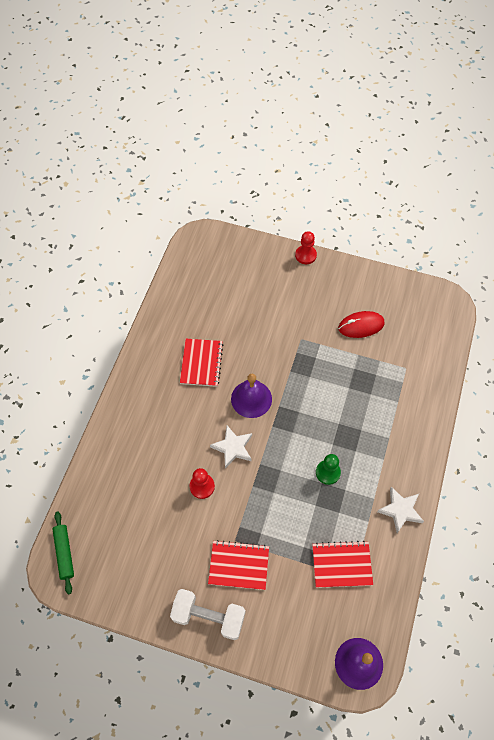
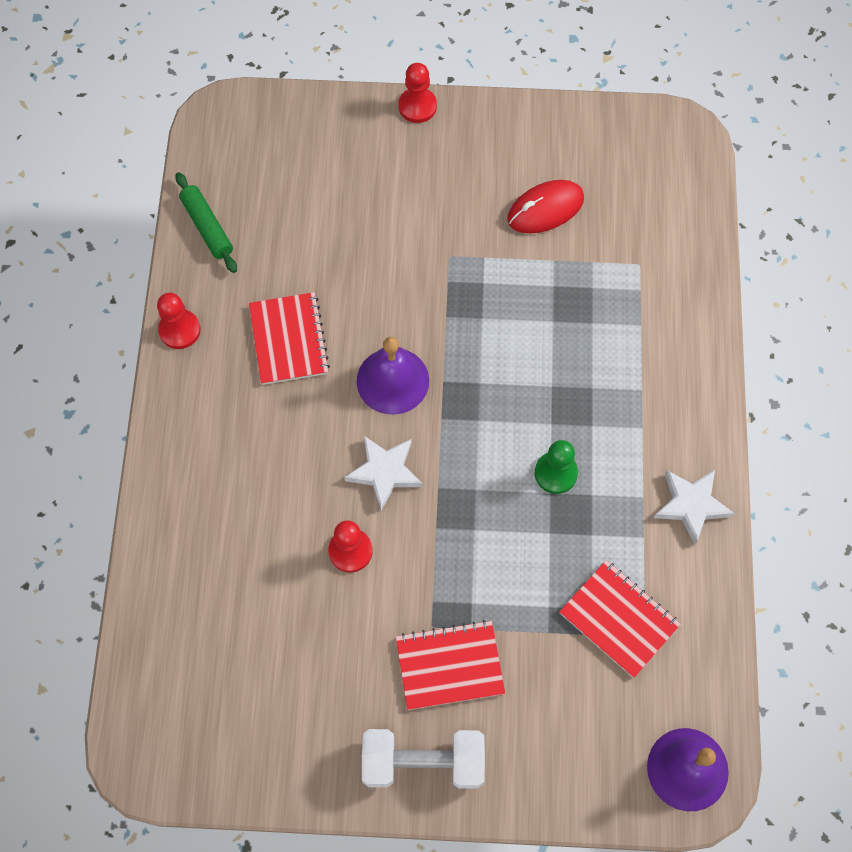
camera: 15 degrees left, 5 degrees up
(64, 553) = (146, 725): green rolling pin -> green rolling pin (207, 227)
(145, 344) = (179, 330): none -> red pawn
(341, 564) = (619, 619): red notebook -> red notebook turned 60 degrees clockwise

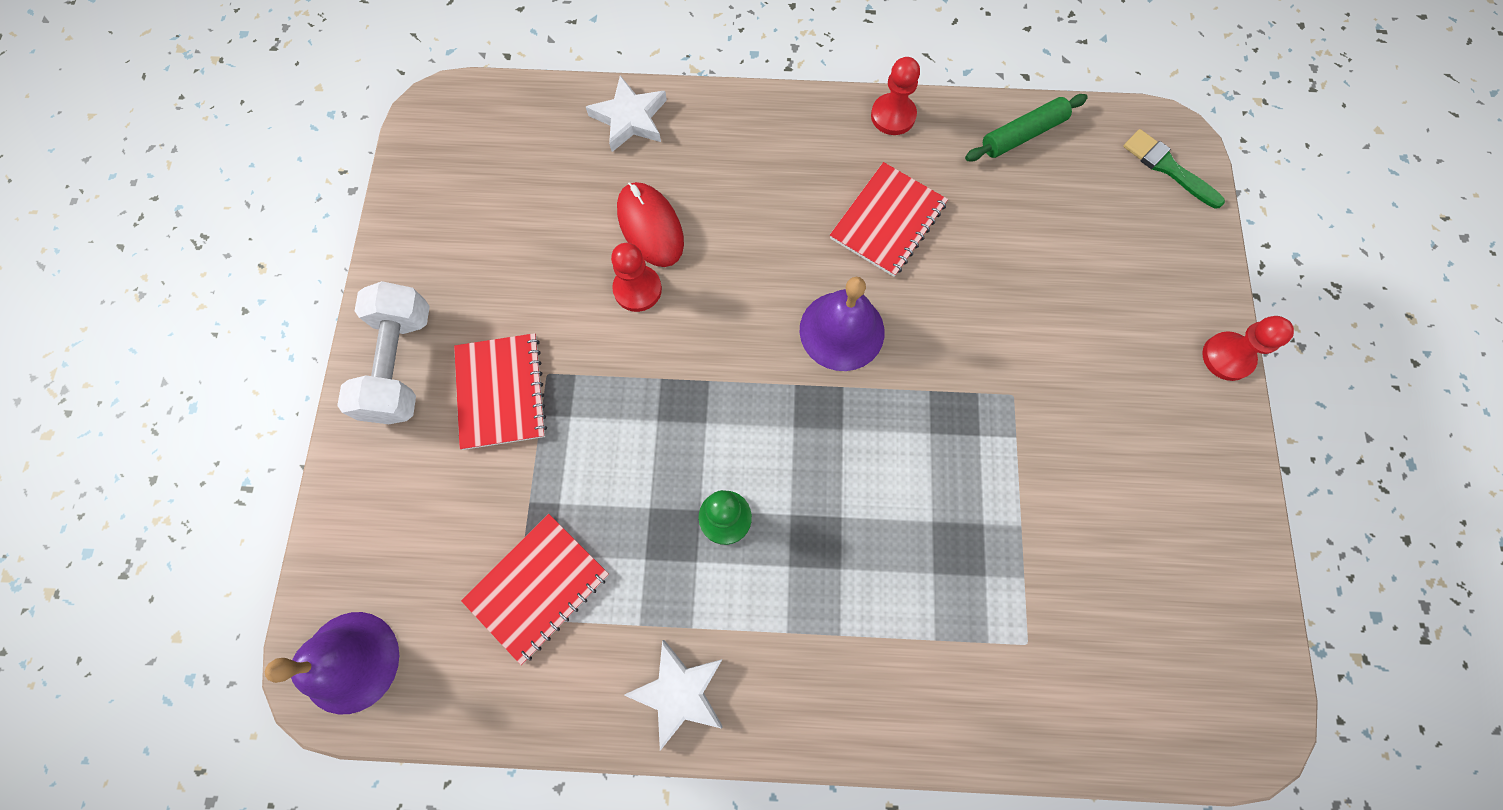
camera: 90 degrees right, 5 degrees up
(247, 122) = (1168, 168): none -> green brush
(289, 340) = (888, 221): red notebook -> red notebook turned 45 degrees counterclockwise
(384, 472) = (728, 323): white star -> white star (630, 118)
(545, 209) = (1097, 517): red mouse -> red mouse (650, 227)

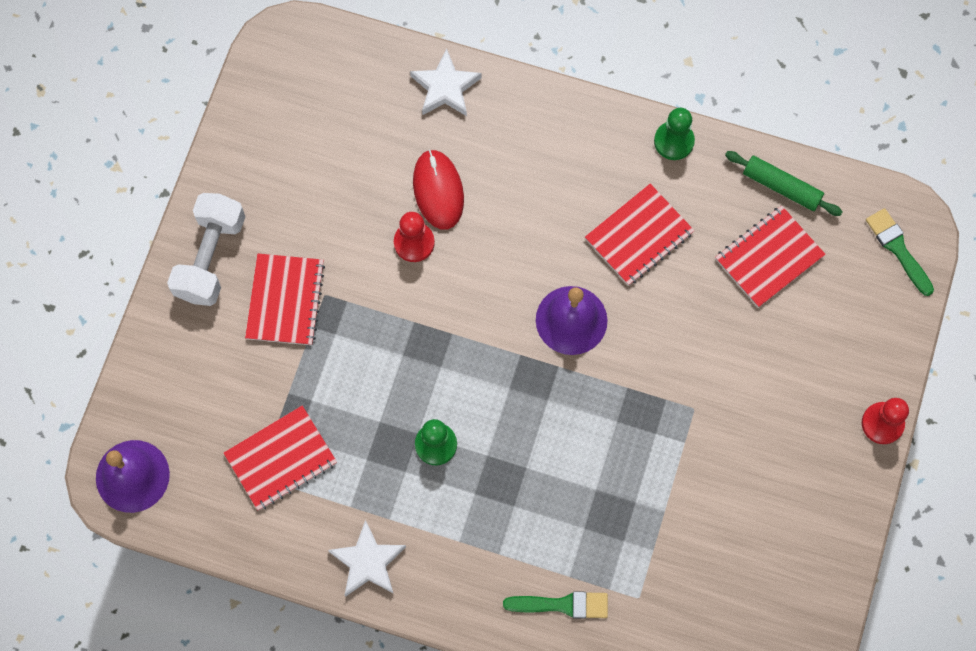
camera: 15 degrees right, 0 degrees up
(893, 116) = (674, 141): red pawn -> green pawn
(937, 680) = (562, 605): none -> green brush
(1022, 135) = (781, 187): green rolling pin -> green rolling pin turned 45 degrees clockwise
(1036, 209) = (769, 257): none -> red notebook

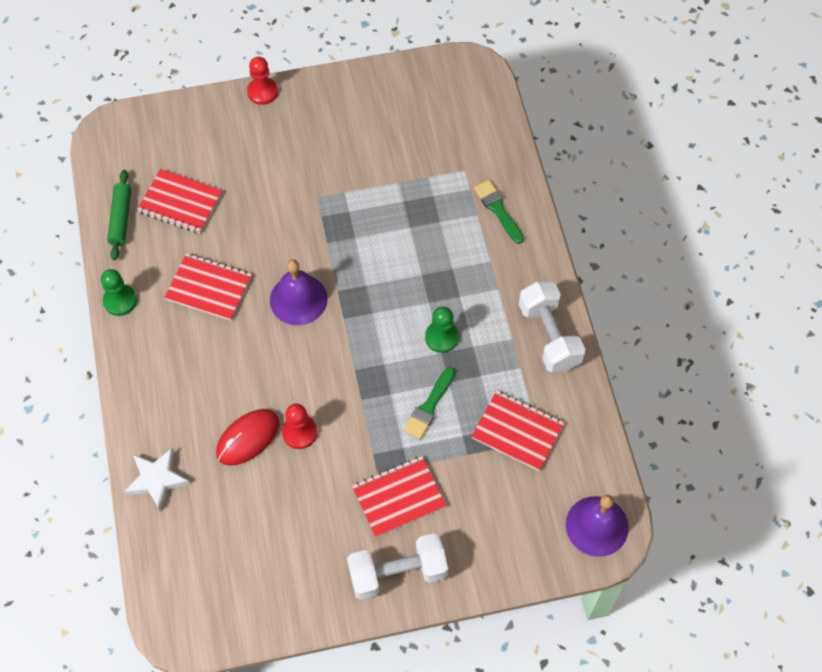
camera: 120 degrees left, 10 degrees down
(368, 562) = (549, 336): white star -> white dumbbell
(898, 249) = (131, 133): green brush -> green brush (429, 406)

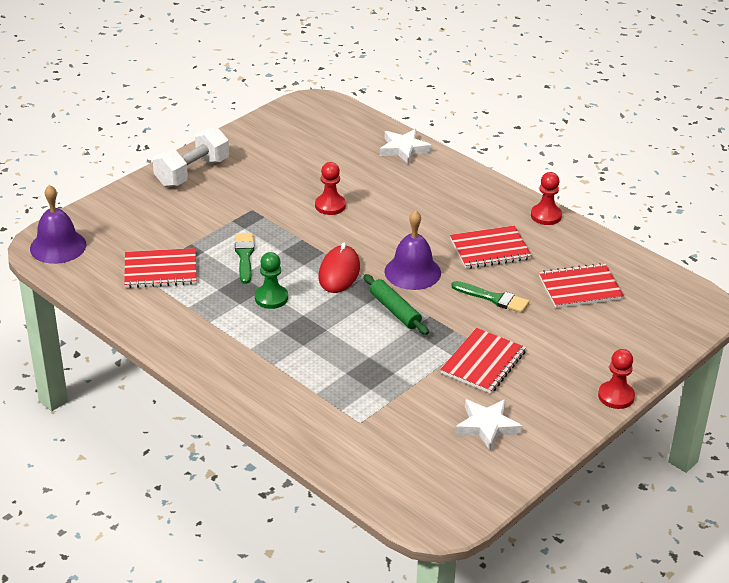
camera: 145 degrees right, 25 degrees down
(120, 301) = (546, 216): green pawn -> red pawn
(121, 218) = (612, 258): green rolling pin -> green rolling pin (395, 310)
(248, 438) = (364, 189): red mouse -> red mouse (339, 272)
(377, 117) = (487, 426): none -> white star
(399, 497) = (224, 204): red notebook -> red notebook (483, 362)
(498, 209) = (299, 405): green brush -> green brush (493, 298)
(549, 336) = (178, 336): white dumbbell -> none

